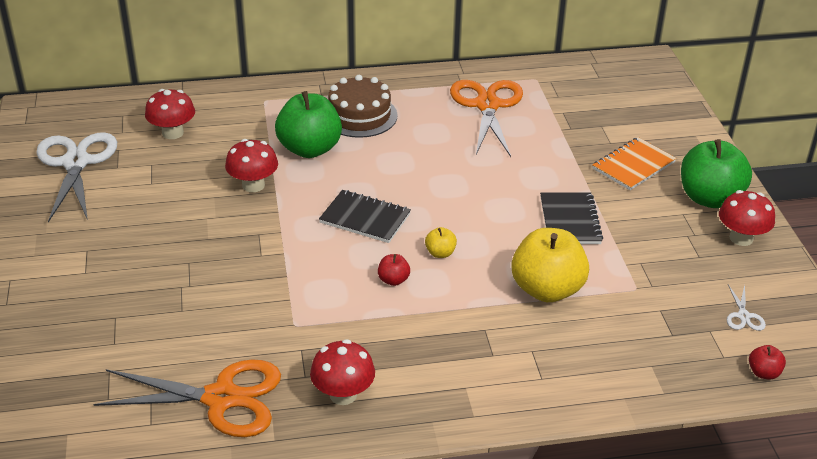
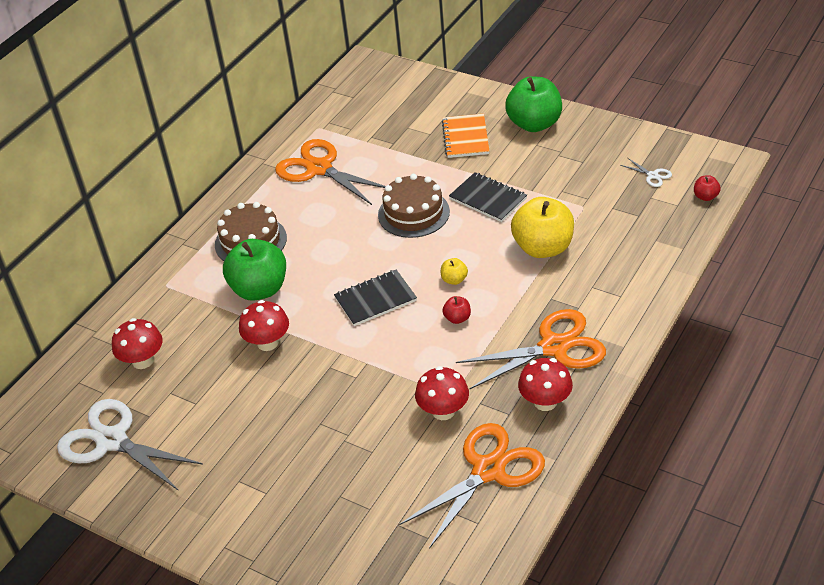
camera: 45 degrees left, 5 degrees up
(421, 364) = (554, 347): none -> orange scissors
(496, 185) = (413, 213): none -> brown cake
(741, 238) = (585, 134): red mushroom -> red mushroom (443, 411)

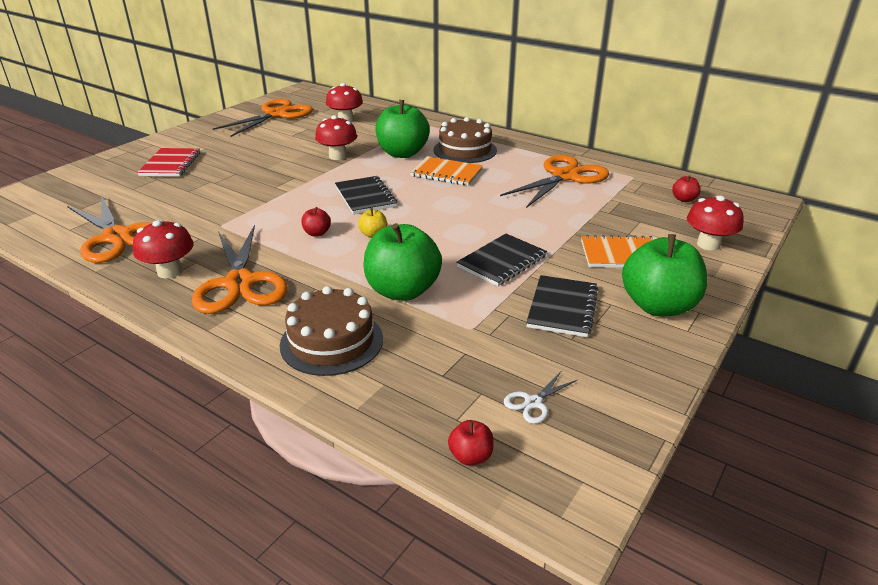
camera: 90 degrees right, 10 degrees down
(112, 441) = (276, 114): white scissors -> orange scissors
(294, 499) = (170, 164): none -> red notebook
(313, 248) = (446, 173): none -> orange notebook
(364, 102) = (684, 199): none -> red apple
(413, 213) = (486, 218): brown cake -> brown cake (331, 341)
(443, 411) = (204, 221): red mushroom -> red mushroom (708, 244)
(543, 248) = (402, 291): yellow apple -> green apple
(547, 166) = (562, 307): none -> black notebook

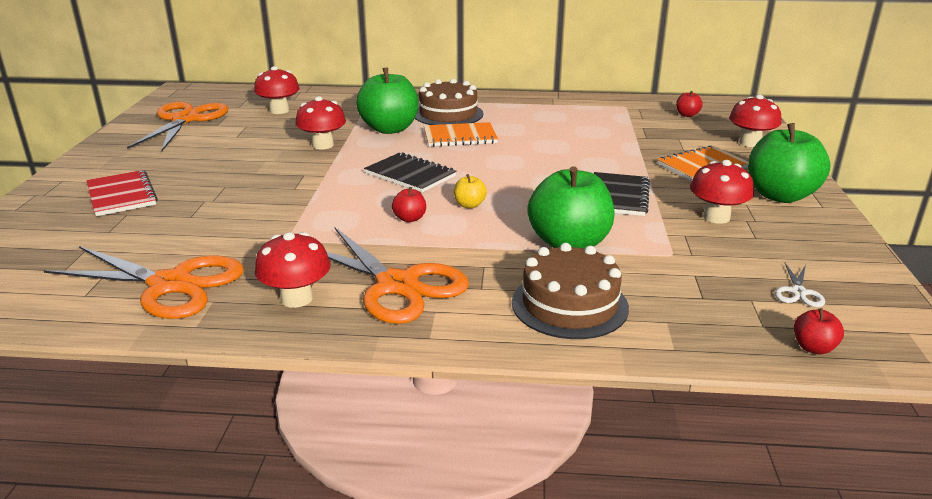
camera: 30 degrees left, 5 degrees down
(562, 307) = (716, 217): black notebook -> red mushroom
(565, 177) = (570, 117): orange scissors -> none

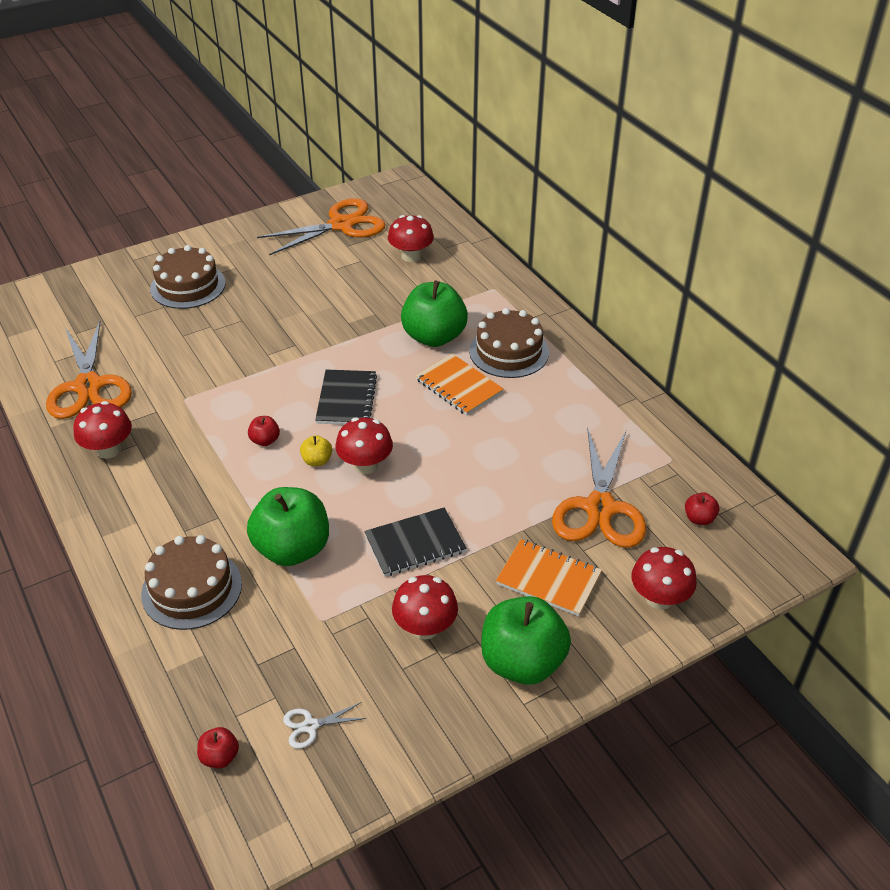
camera: 55 degrees right, 15 degrees up
(121, 195) = (188, 286): red notebook -> brown cake
(323, 145) = (361, 321): red mushroom -> red mushroom (365, 465)
(397, 285) = (158, 486): orange scissors -> orange scissors (599, 508)

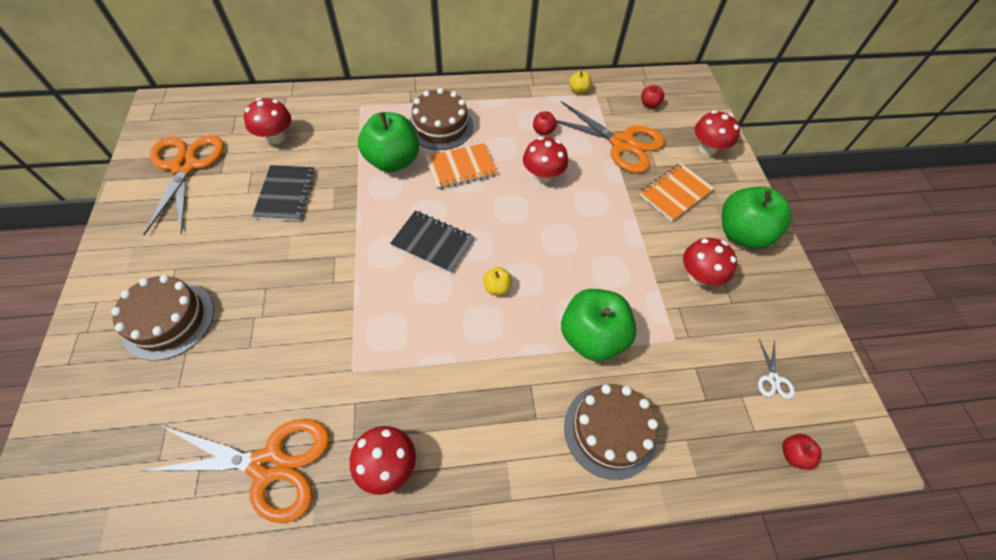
camera: 70 degrees left, 15 degrees up
(265, 440) = (451, 319): red apple -> red apple (543, 131)
(365, 465) = (519, 256): red mushroom -> red mushroom (542, 175)
(415, 544) = (616, 254): black notebook -> black notebook (286, 194)
(666, 443) = (578, 90): none -> yellow apple

